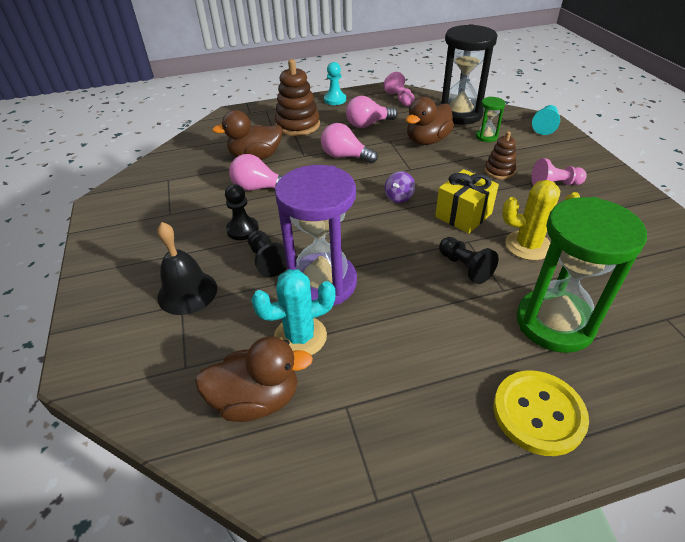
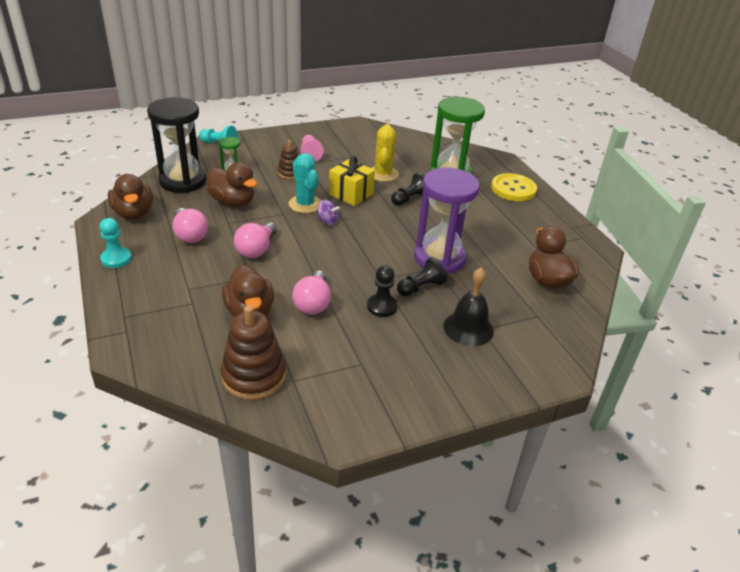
camera: 100 degrees left, 5 degrees down
(298, 125) = (178, 285): brown stacking toy -> brown stacking toy (254, 376)
(300, 337) = (493, 266): turquoise cactus -> turquoise cactus (305, 204)
(399, 99) = (133, 213): pink pawn -> brown duck

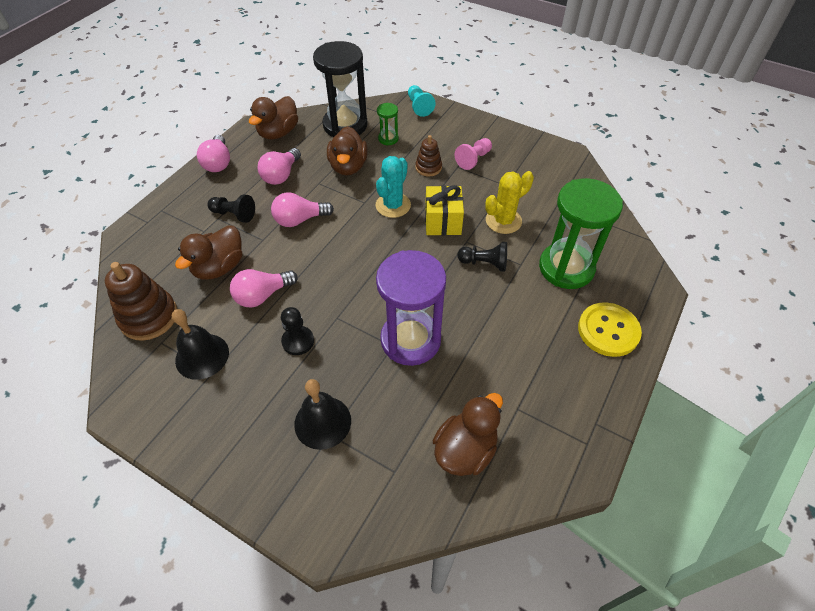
camera: 55 degrees right, 15 degrees up
(116, 259) = (218, 163): turquoise pawn -> pink light bulb
(327, 221) = (384, 233): purple spinning top -> none
(337, 362) = (202, 356): none -> black bell
(420, 288) = (350, 352): black pawn -> black pawn (234, 214)

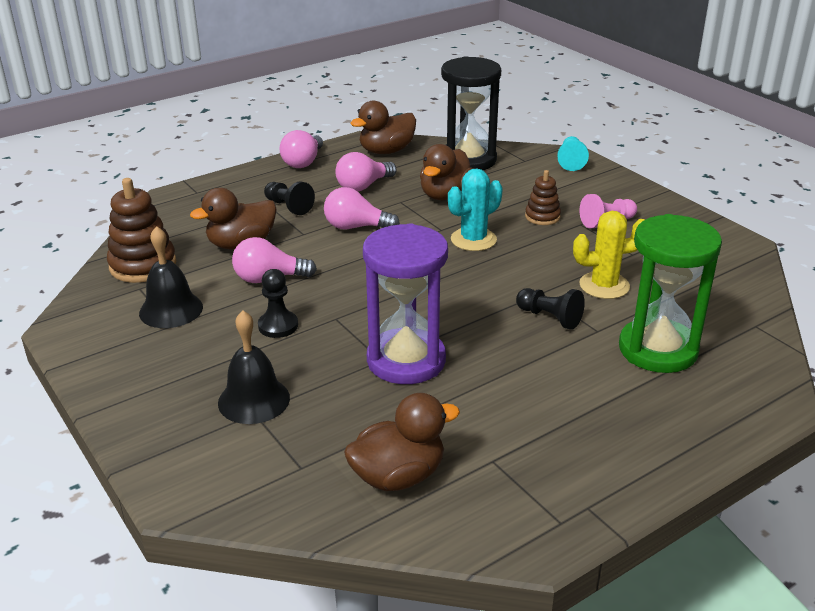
camera: 25 degrees right, 20 degrees down
(388, 139) = (511, 181): green hourglass -> none
(443, 221) = (524, 268): yellow gift -> none
(608, 330) = (673, 424): yellow button -> none

